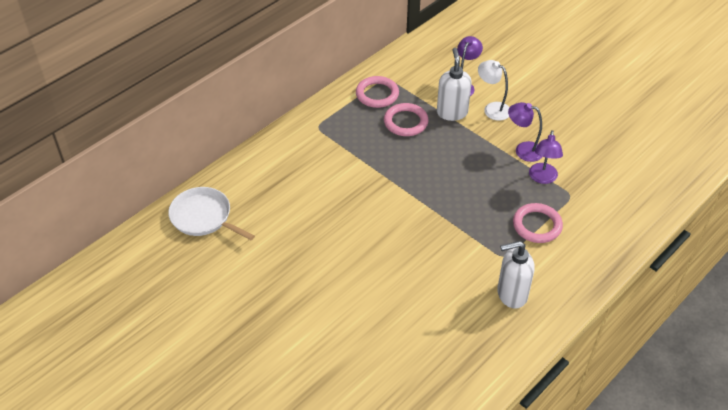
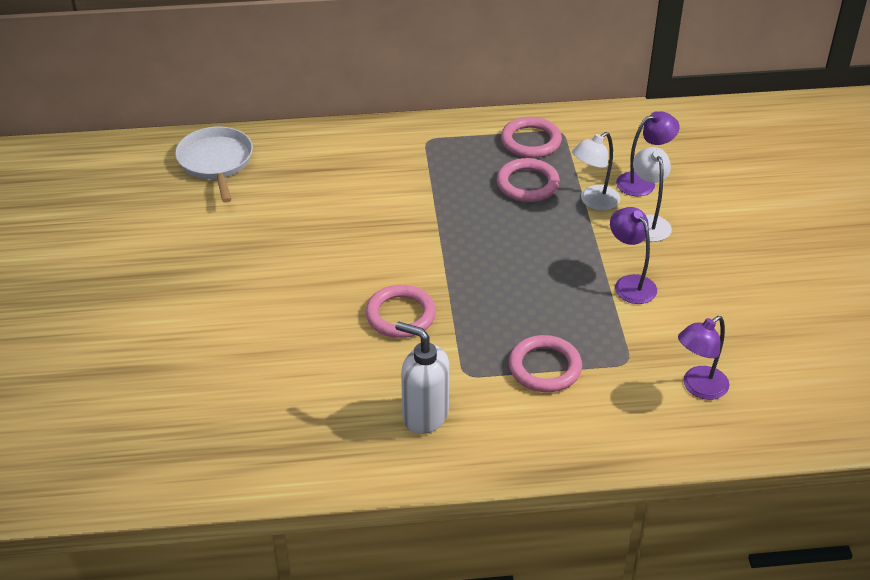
camera: 40 degrees right, 5 degrees down
(431, 245) = (400, 315): none -> pink ring
(452, 112) = (593, 202): white soap dispenser -> white lamp
(542, 178) = (615, 325): purple lamp -> purple lamp (698, 388)

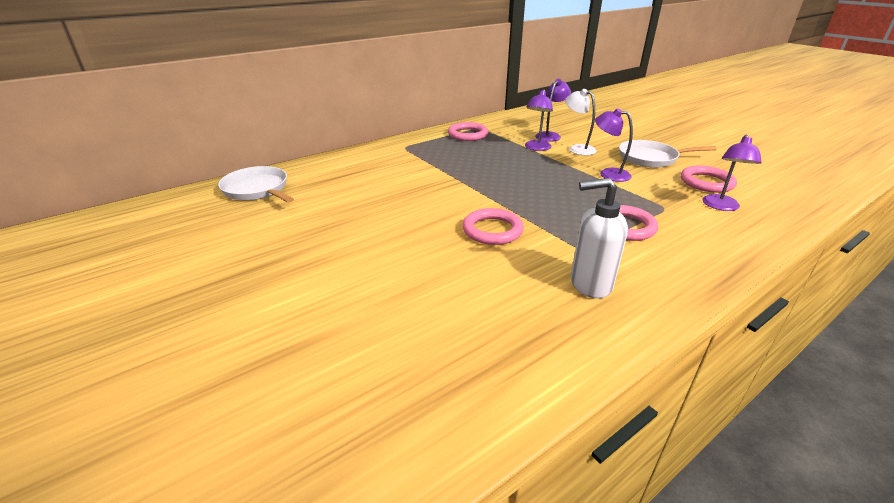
camera: 30 degrees left, 10 degrees down
(527, 184) = (489, 150): pink ring -> pink ring (706, 182)
(593, 202) = (536, 148): white lamp -> purple lamp
(726, 277) = (650, 158): none -> white pan

